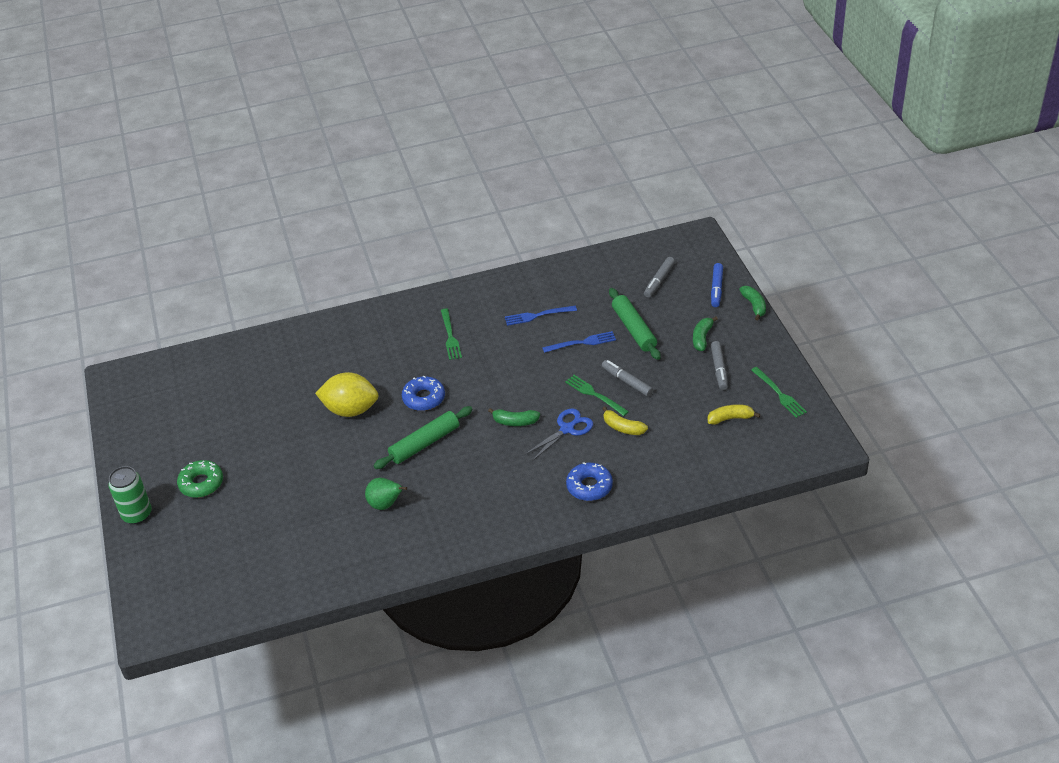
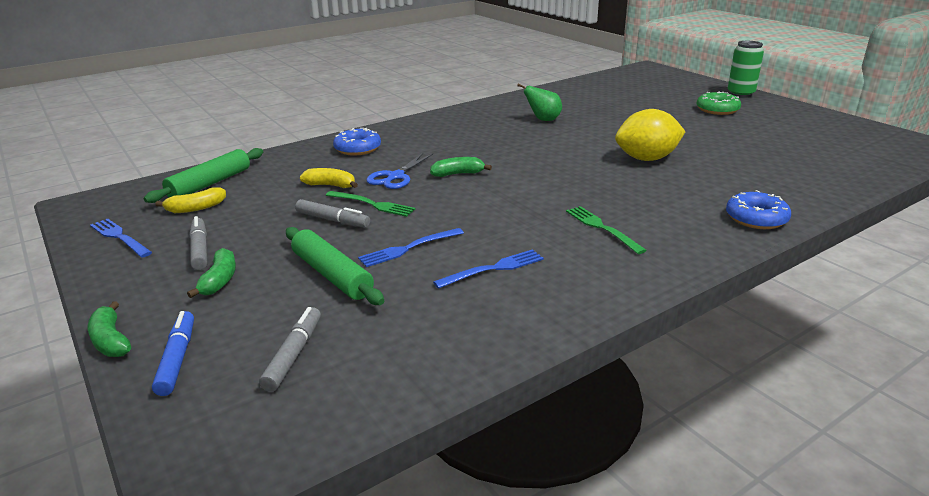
camera: 160 degrees right, 15 degrees down
(424, 398) = (577, 176): blue donut -> blue donut (756, 218)
(424, 443) = (543, 150): green rolling pin -> green rolling pin (210, 184)
(779, 394) = (119, 237): green fork -> blue fork

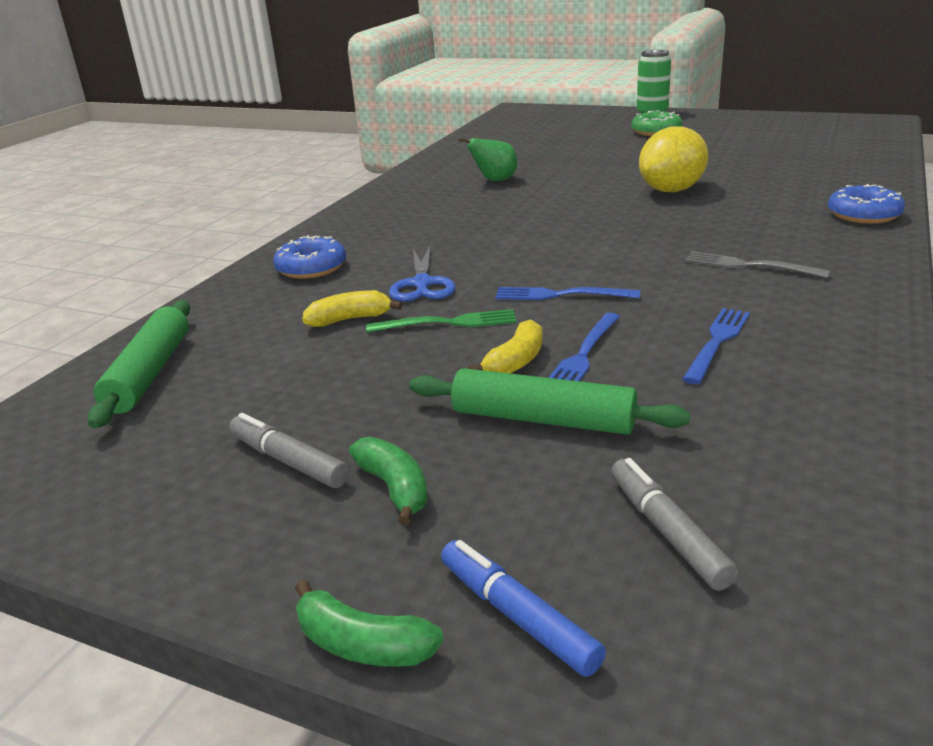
camera: 30 degrees left, 0 degrees up
(119, 237) = (109, 496): blue fork -> blue fork (559, 295)
(196, 208) = (183, 411): yellow banana -> yellow banana (515, 362)
(333, 220) = (427, 357): grey marker -> none
(458, 174) = (496, 259): green banana -> none
(601, 228) = (748, 265): green fork -> grey fork

